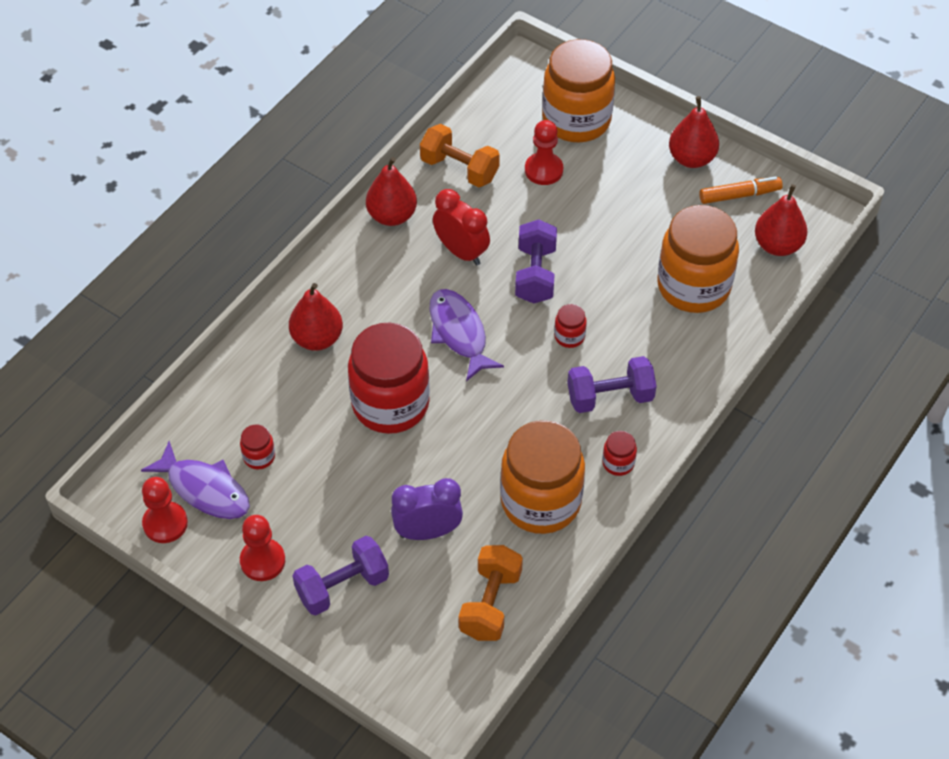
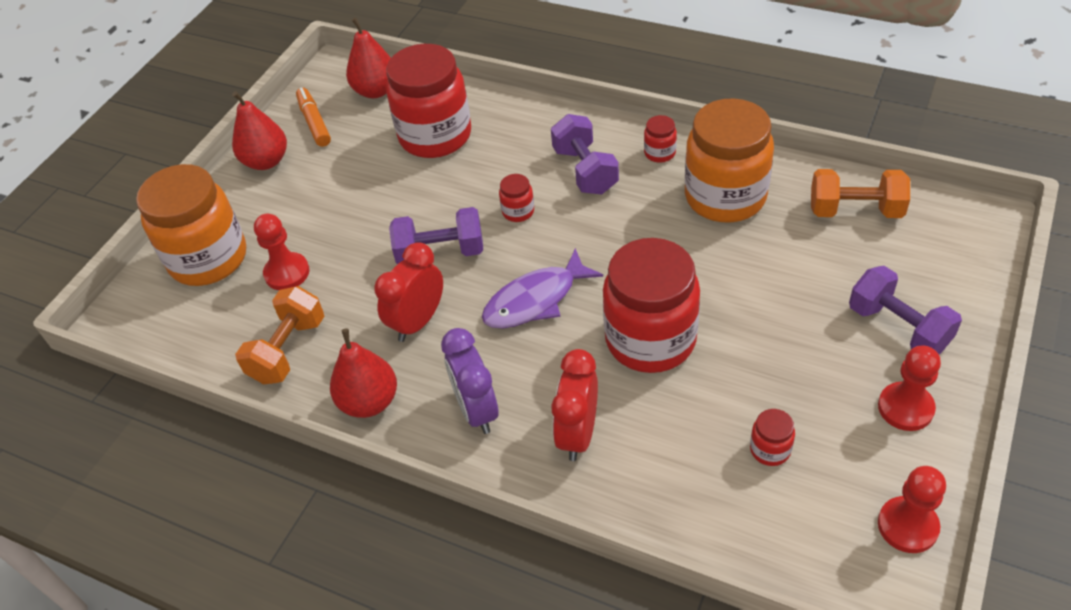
camera: 95 degrees left, 5 degrees down
(205, 489) = (840, 495): purple fish -> none
(317, 338) = (578, 434): red pear -> red clock
(427, 531) = (798, 273): purple clock -> purple clock (476, 410)
(693, 286) = (435, 136): orange jar -> red jar

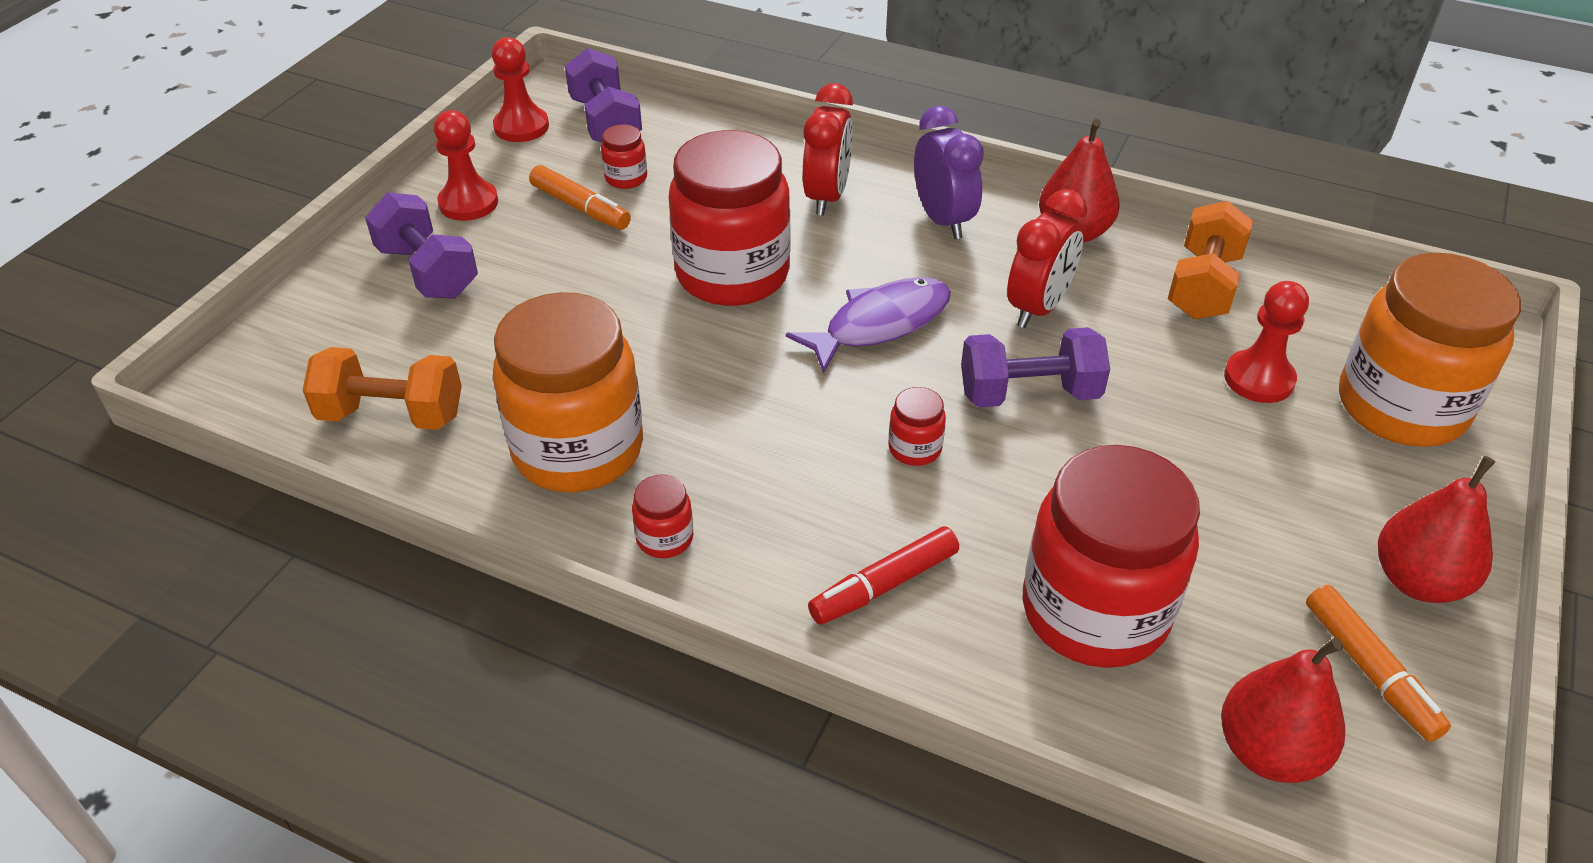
camera: 175 degrees right, 5 degrees down
(540, 140) = (883, 585): none -> red marker
(585, 171) = (801, 514): purple dumbbell -> purple dumbbell (606, 122)
(799, 407) = (580, 208): none -> orange marker

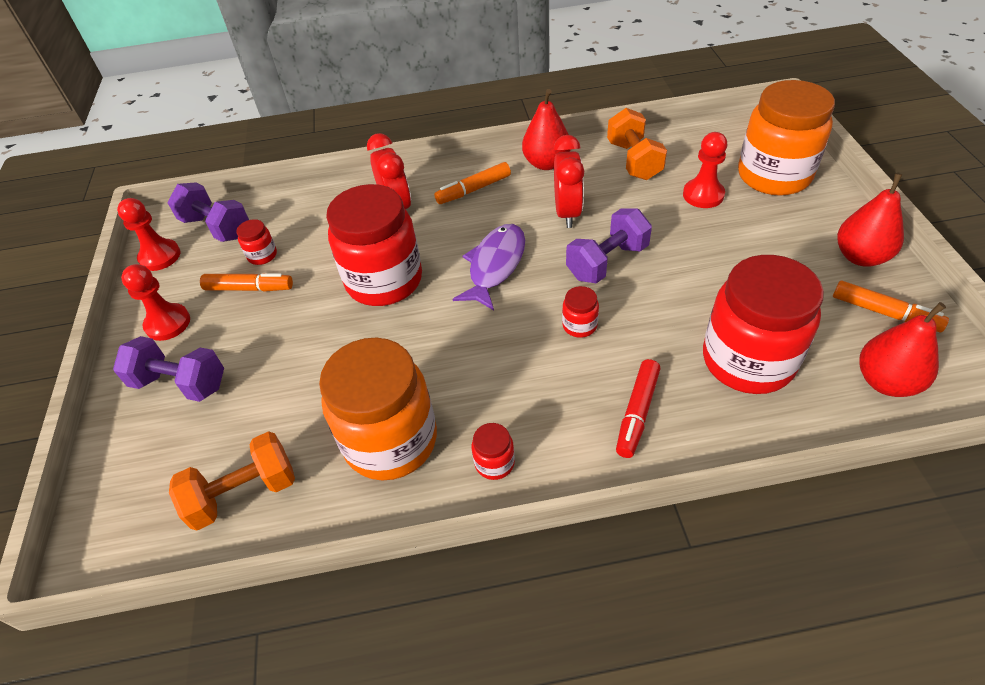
camera: 30 degrees left, 5 degrees up
(943, 220) = (473, 190): purple clock -> orange marker

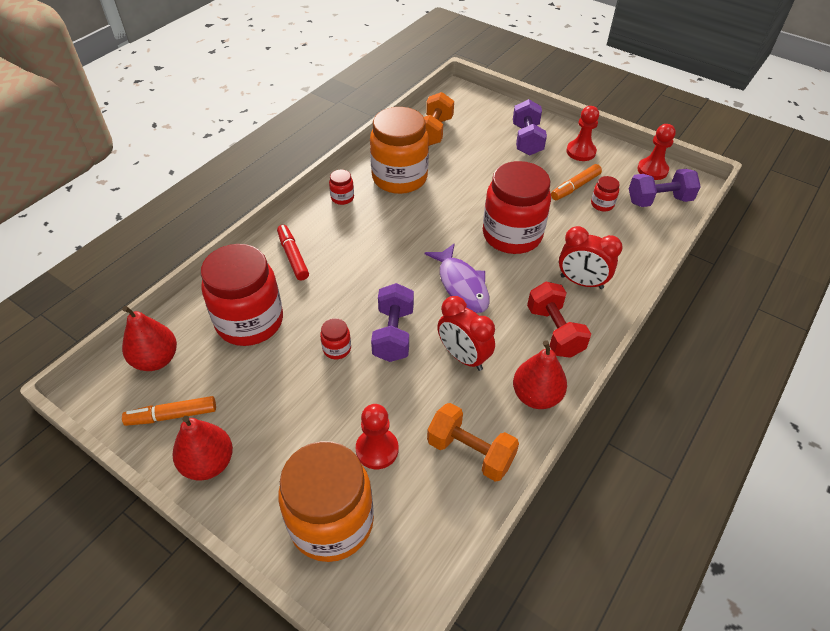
camera: 130 degrees right, 0 degrees up
(180, 383) = (527, 140): purple dumbbell -> purple dumbbell turned 60 degrees counterclockwise
(473, 190) = (554, 331): orange marker -> red dumbbell
(579, 325) = (368, 281): red jar -> red jar (337, 349)

